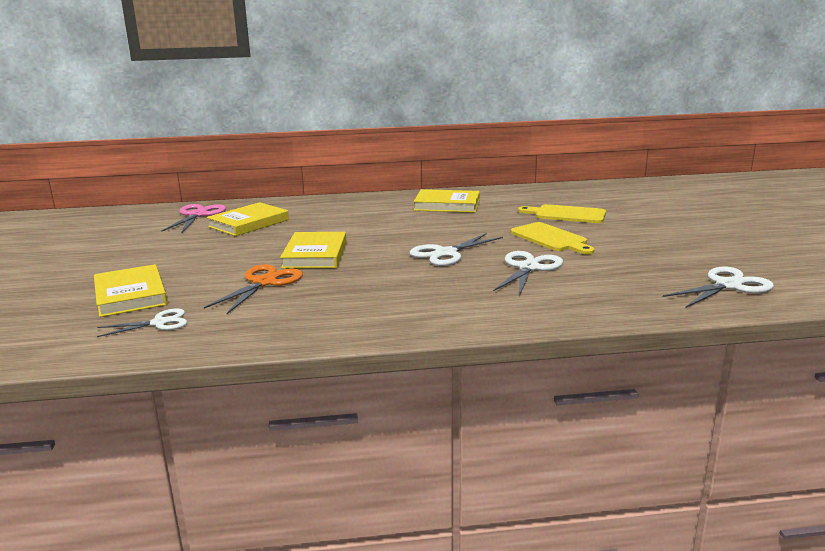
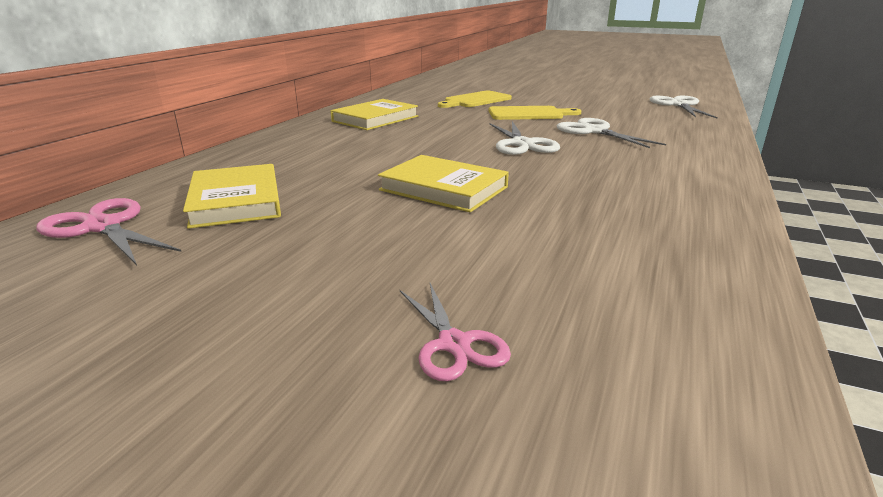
camera: 60 degrees left, 5 degrees up
(130, 295) = (454, 344): yellow book -> pink scissors
(159, 323) = (625, 330): white scissors -> none
(264, 283) = (515, 230): orange scissors -> none

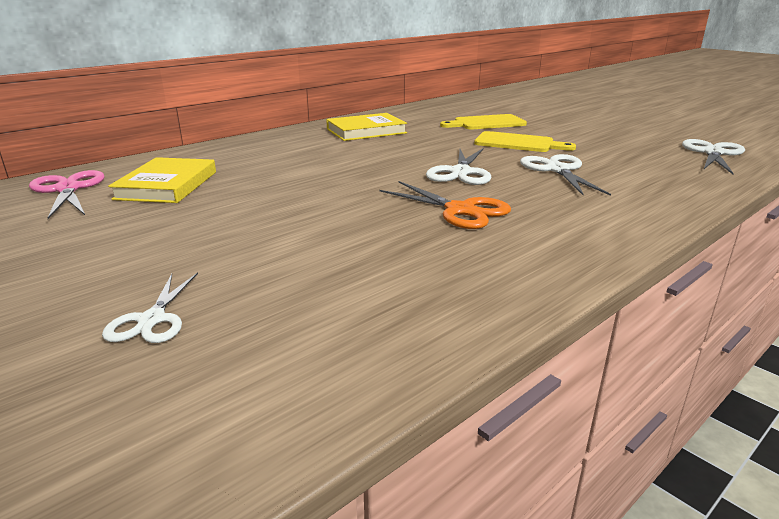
camera: 25 degrees right, 0 degrees up
(443, 188) = (327, 202): yellow book -> none
(454, 344) = (152, 320): pink scissors -> white scissors
(573, 176) = (460, 210): none -> orange scissors

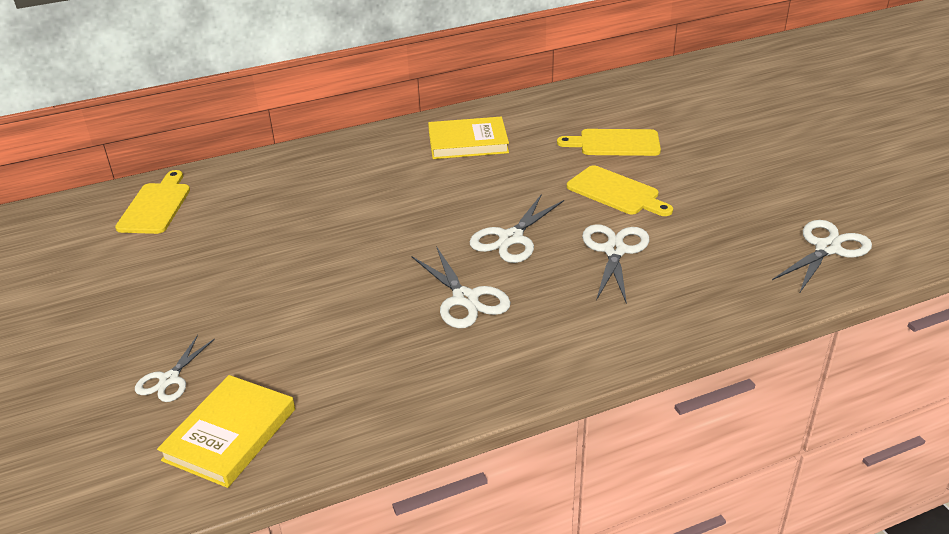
camera: 20 degrees right, 10 degrees up
(68, 189) = (156, 206): pink scissors -> yellow cutting board
(167, 185) = (236, 214): yellow book -> yellow book (230, 434)
(460, 210) = (465, 299): orange scissors -> white scissors

